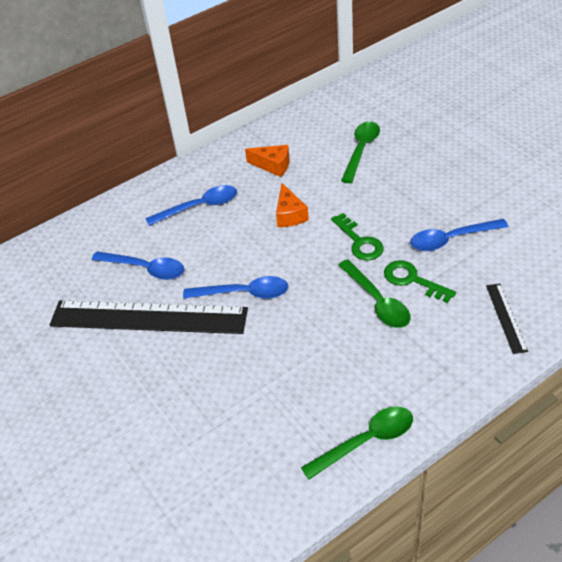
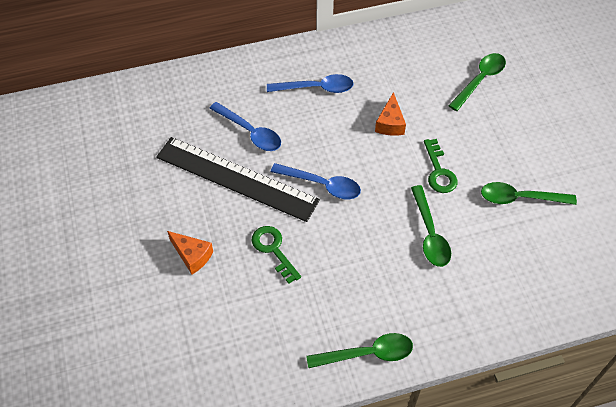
camera: 15 degrees right, 10 degrees up
(273, 165) = (395, 69): orange cheese -> orange cheese (192, 255)
(412, 280) = (468, 224): green key -> green key (273, 249)
(451, 239) = (520, 198): blue spoon -> green spoon
(506, 317) = (533, 289): black ruler -> none

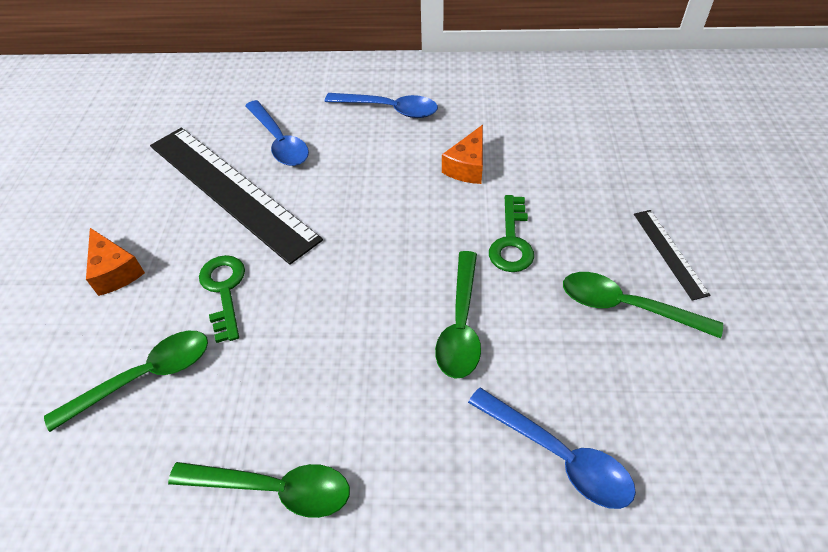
camera: 20 degrees right, 5 degrees down
(322, 185) = (336, 222): blue spoon -> blue spoon (558, 455)
(480, 80) = (617, 139): green spoon -> green spoon (145, 377)
(534, 157) = (669, 253): none -> black ruler

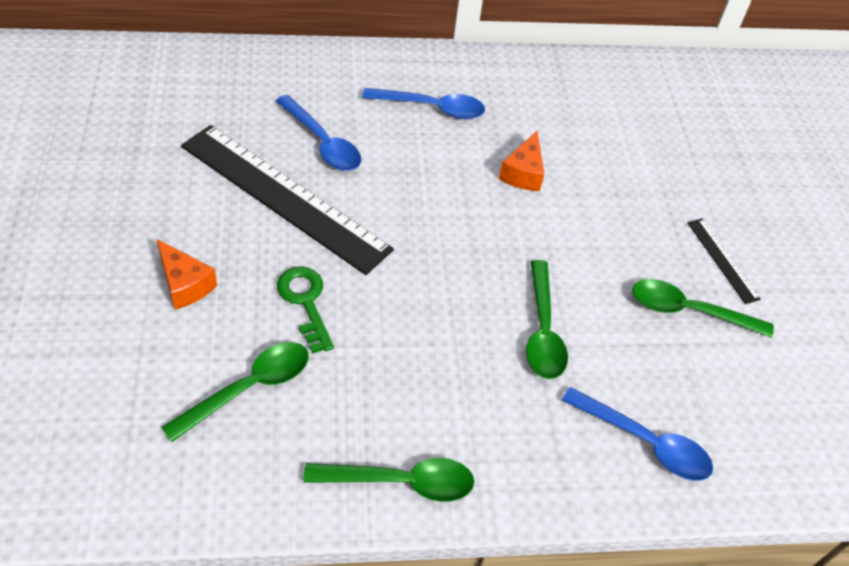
camera: 15 degrees left, 0 degrees up
(511, 241) = (577, 250): green key -> none

